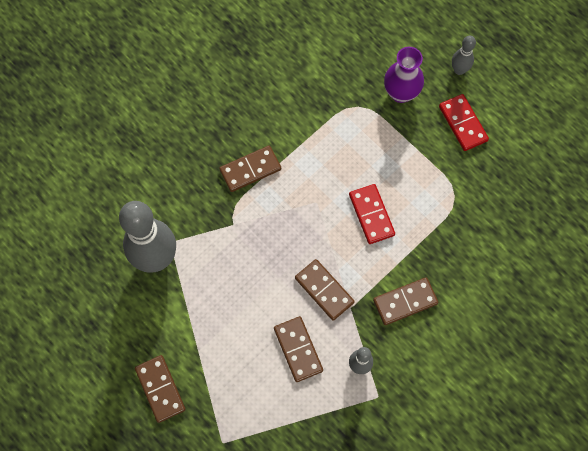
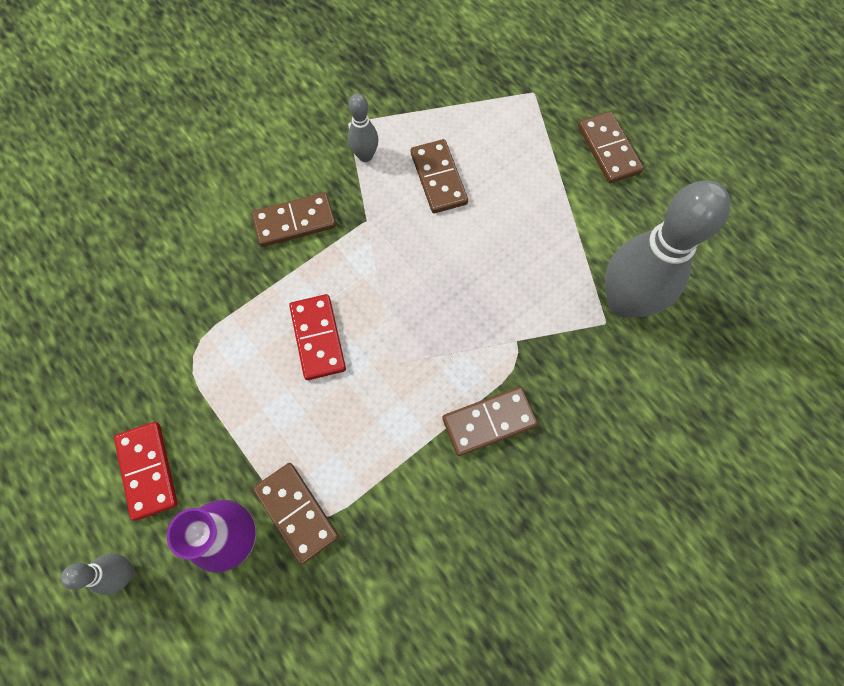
camera: 175 degrees left, 0 degrees up
(324, 290) = (398, 243): brown domino -> brown domino (297, 512)

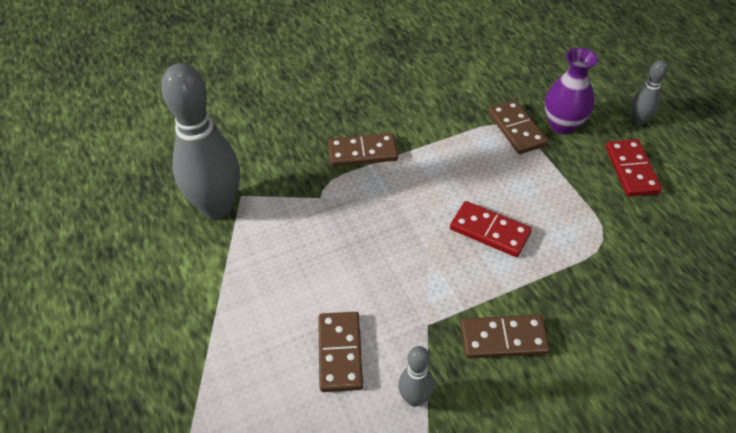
camera: 165 degrees left, 20 degrees down
(317, 338) = (490, 231): red domino -> red domino turned 60 degrees counterclockwise
(608, 149) = (146, 345): brown domino -> none

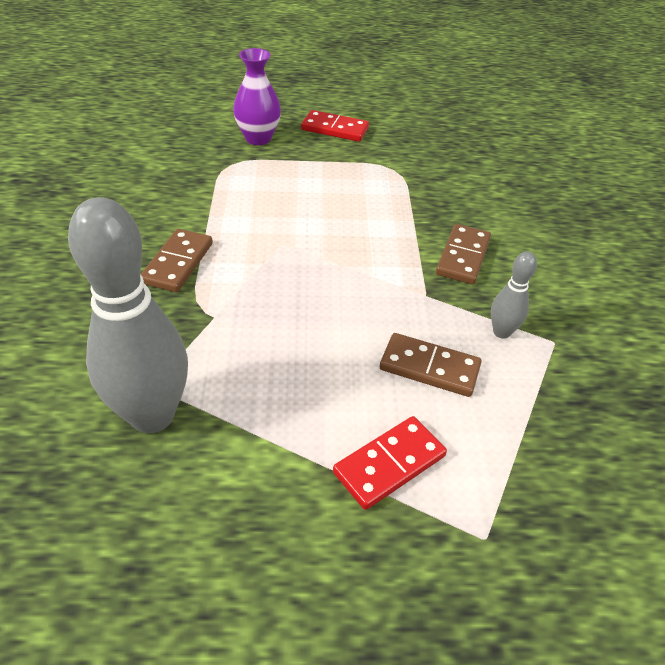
camera: 70 degrees left, 5 degrees down
(490, 231) = (345, 220): red domino -> red domino (389, 464)
(516, 129) = (240, 162): brown domino -> none
(638, 120) = (287, 105): grey bowling pin -> none

